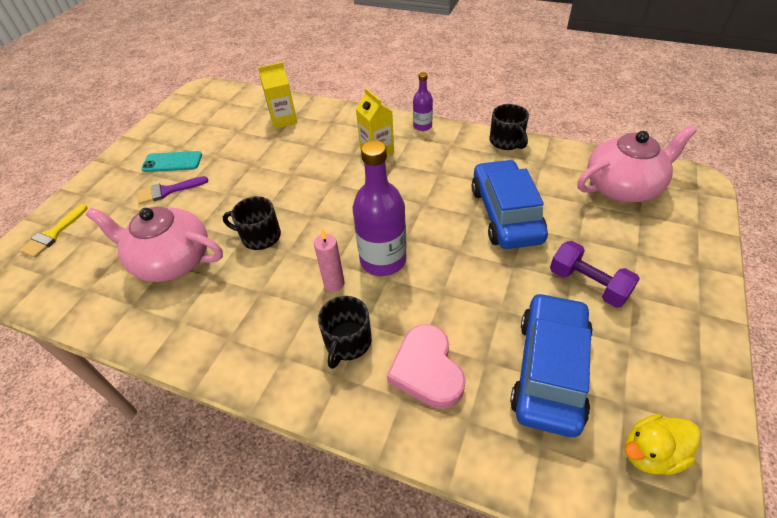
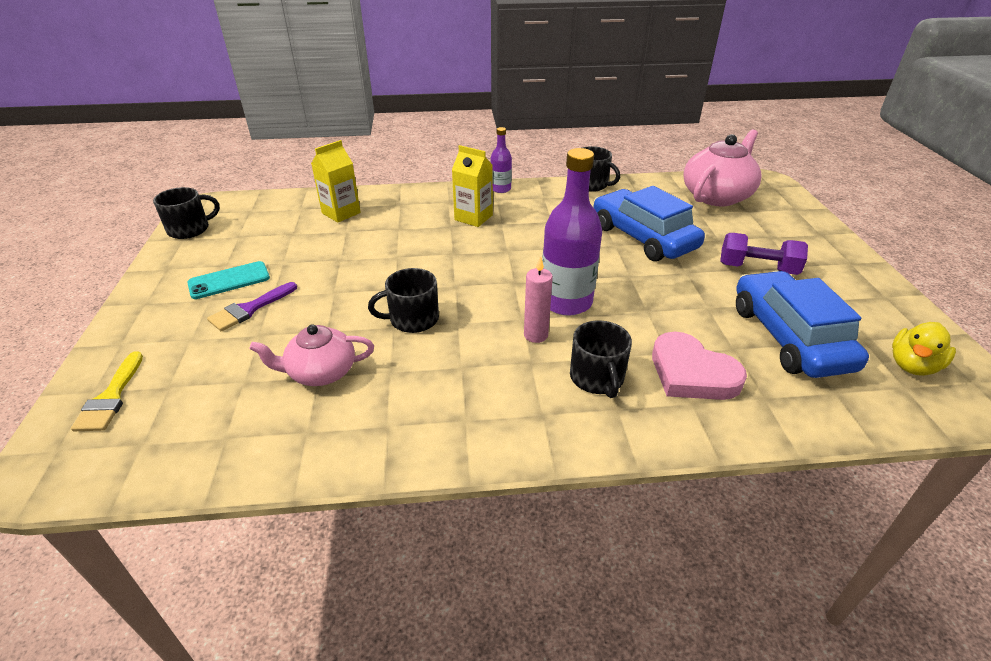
camera: 30 degrees left, 10 degrees down
(172, 260) = (321, 372): pink teapot -> pink teapot, size x0.63
(179, 109) = (190, 229): none -> black mug

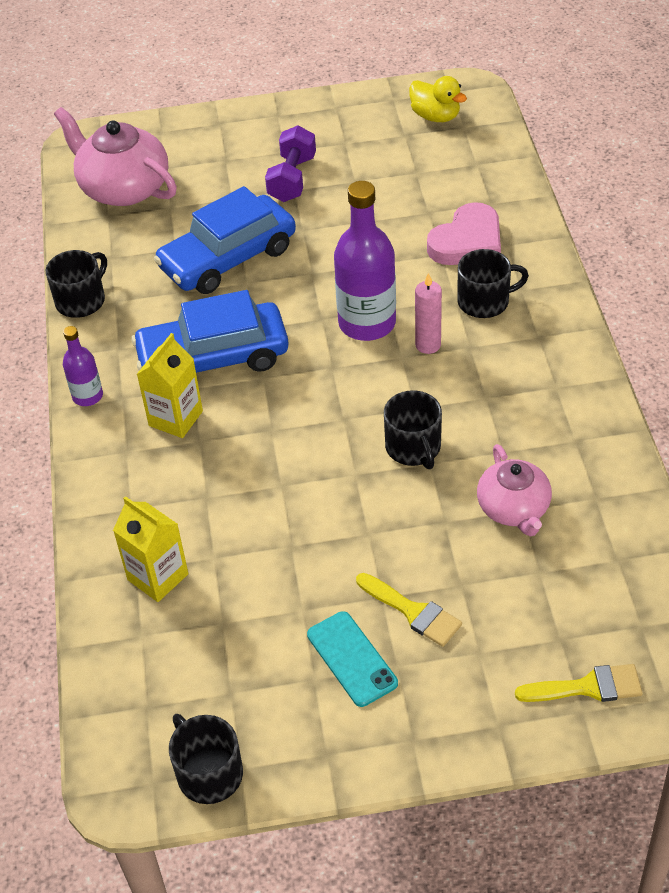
camera: 90 degrees left, 10 degrees up
(249, 309) = (413, 612): purple brush -> yellow brush
(789, 337) = (407, 176): blue car -> blue car (213, 357)

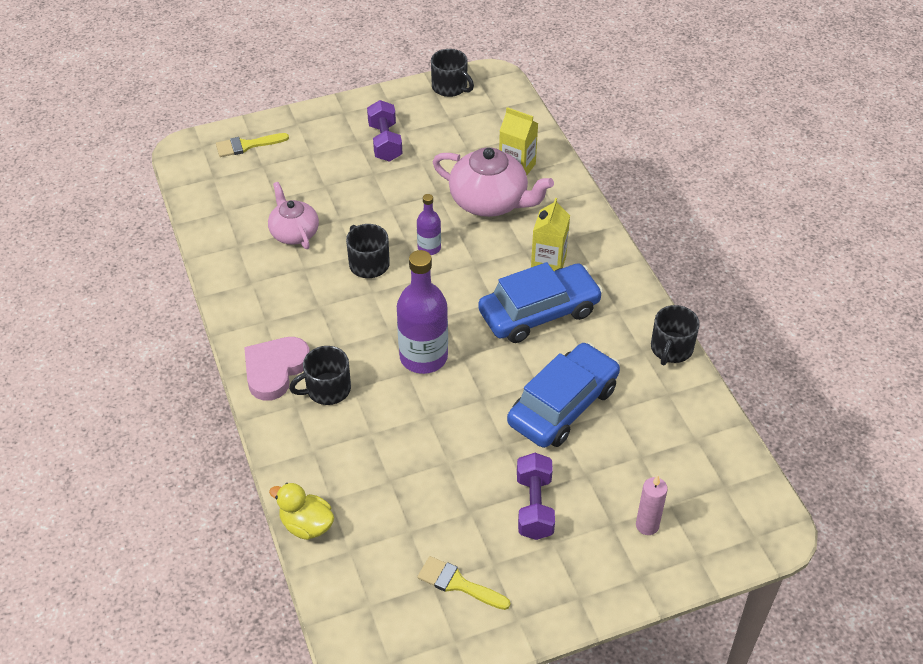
camera: 165 degrees right, 0 degrees up
(87, 396) = (622, 271): purple bottle -> purple bottle (429, 248)
(123, 188) = (698, 474): pink teapot -> pink teapot (490, 201)
(352, 659) = (385, 142): turquoise phone -> purple dumbbell
(413, 612) = (353, 168): yellow brush -> yellow brush (458, 584)
(428, 345) = (370, 343): pink candle -> pink candle (647, 525)
(435, 116) = (402, 618): yellow duck -> yellow duck (306, 525)
(467, 241) = (348, 450): pink heart -> pink heart (275, 369)

